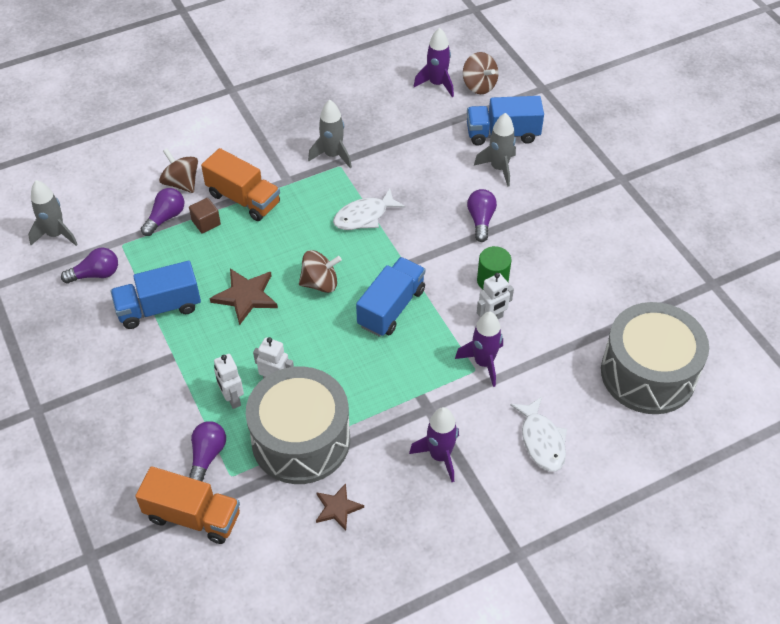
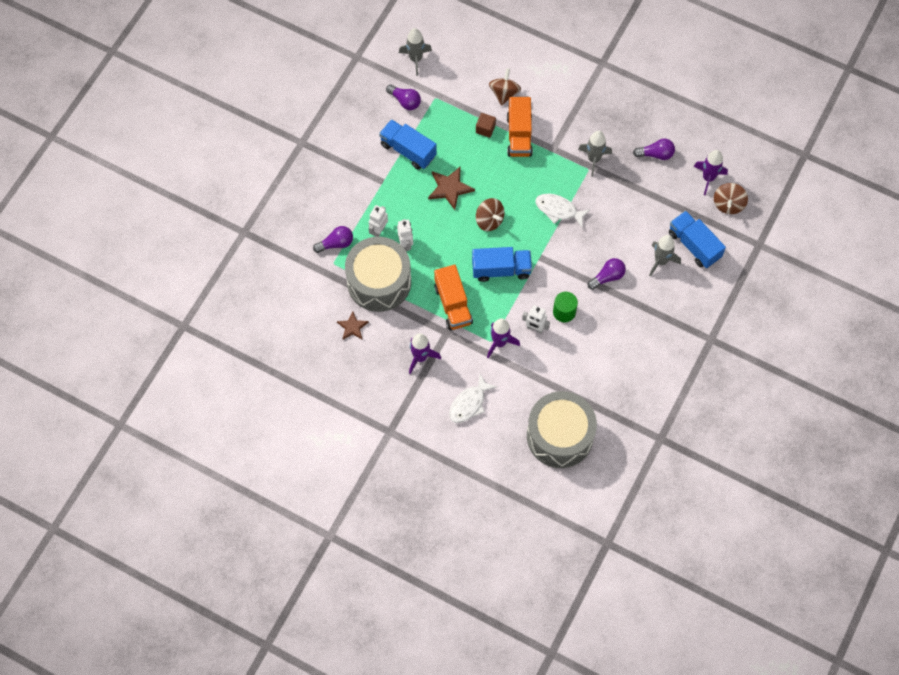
camera: 55 degrees right, 15 degrees up
(165, 218) = (472, 105): purple light bulb -> purple light bulb (656, 154)
(193, 516) = (298, 262): orange truck -> orange truck (453, 304)

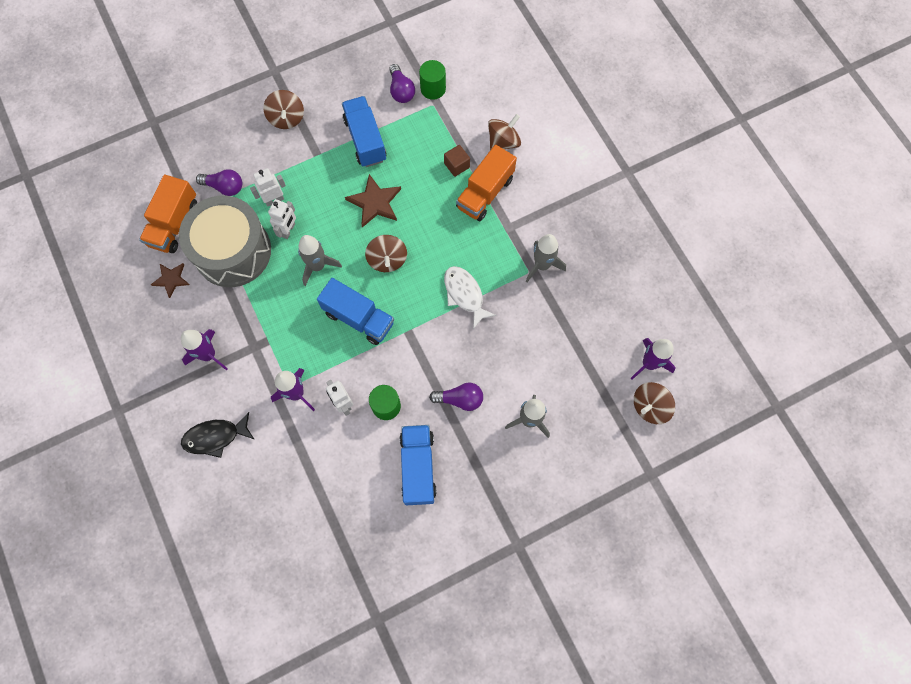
camera: 35 degrees right, 5 degrees up
(340, 170) = (287, 118): none -> brown spinning top
(415, 59) = (444, 56): grey rocket -> grey rocket (317, 266)
(426, 86) = (433, 88): none -> green cylinder
(453, 304) = (283, 322): orange truck -> orange truck (174, 223)
(469, 403) = (215, 437): white fish -> black fish
(560, 436) = (276, 538): grey drum -> none
(656, 154) = (611, 301): purple light bulb -> none
(694, 245) = (578, 427): blue truck -> blue truck (418, 467)

